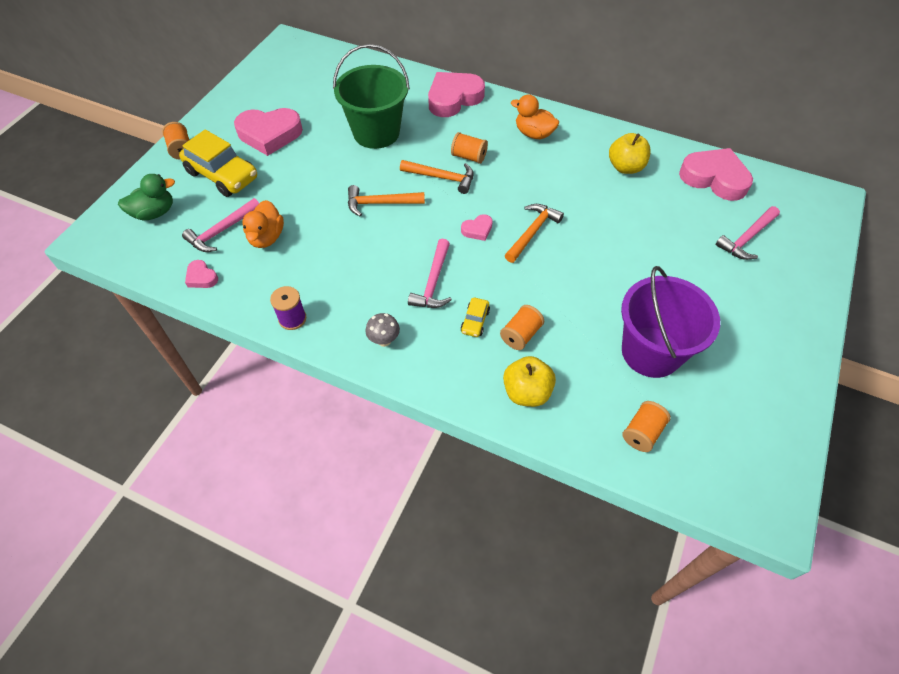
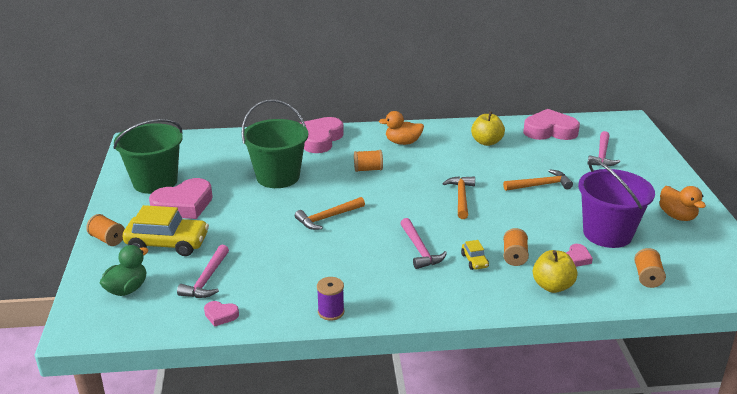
camera: 30 degrees left, 25 degrees down
(266, 237) = (252, 270): orange duck -> orange duck (677, 216)
(267, 97) = (155, 182): none -> green bucket
(384, 340) = (419, 297): grey mushroom -> none
(442, 178) = (360, 187): orange hammer -> orange hammer (540, 185)
(477, 230) = (420, 209): pink heart -> pink heart (576, 258)

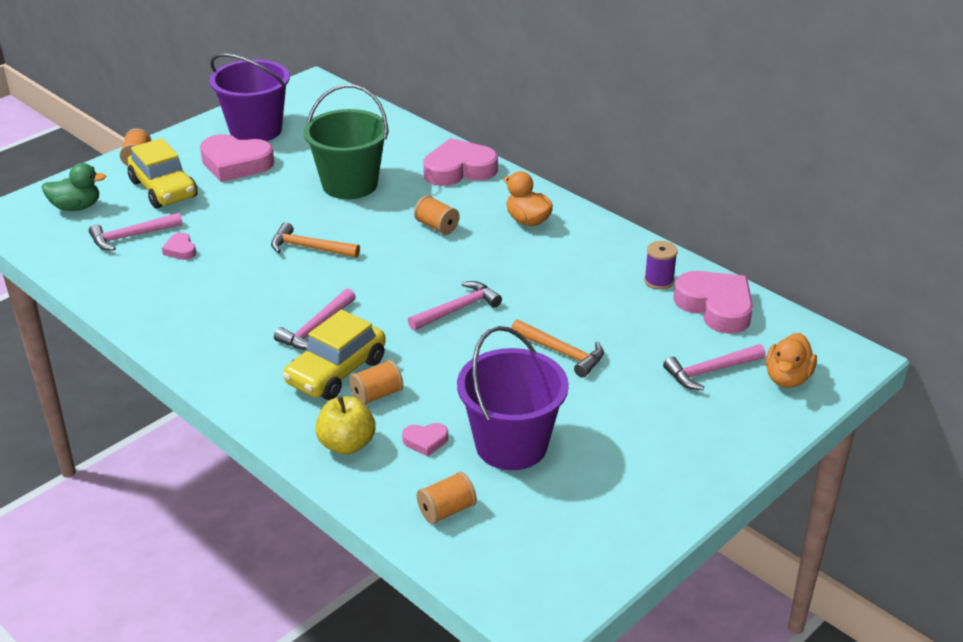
camera: 50 degrees right, 5 degrees up
(155, 182) = (256, 130): green bucket -> purple bucket
(220, 315) = (86, 270): pink heart -> pink heart (180, 250)
(331, 312) = (151, 325): purple spool -> purple spool (659, 281)
(461, 197) = (457, 309): orange hammer -> pink hammer
(474, 261) = (336, 372): yellow car -> yellow car, size x2.16
(486, 142) = (613, 273): yellow apple -> none
(677, 216) = (629, 488): orange duck -> orange duck (787, 378)

